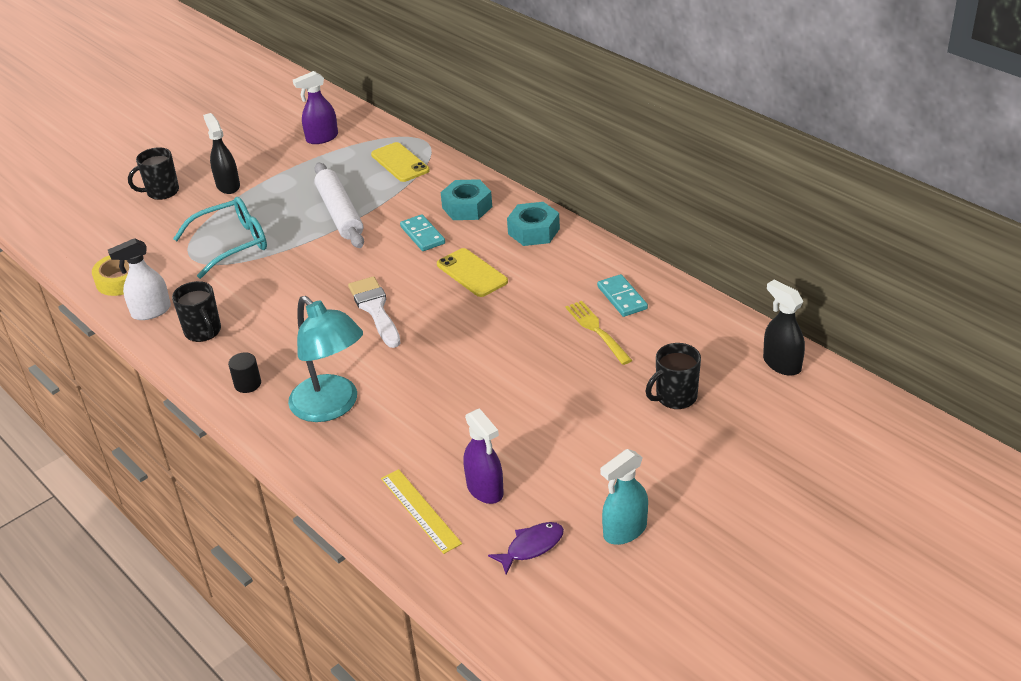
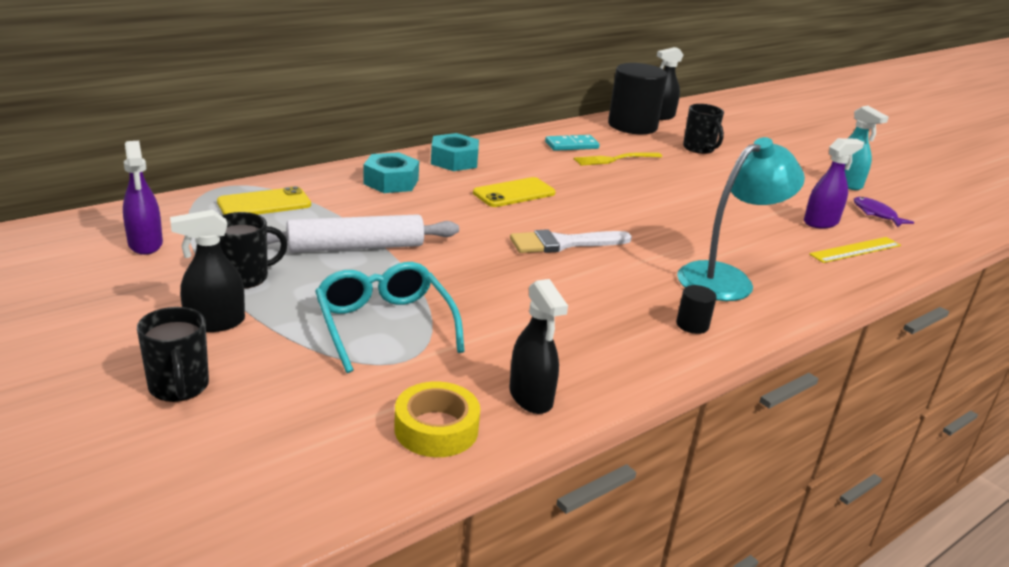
camera: 90 degrees left, 10 degrees down
(151, 312) = (531, 397): white spray bottle -> black spray bottle
(203, 332) = (587, 353): black mug -> black mug (245, 277)
(422, 235) = (432, 207): turquoise domino -> none
(723, 340) = (632, 126): none -> black cylinder

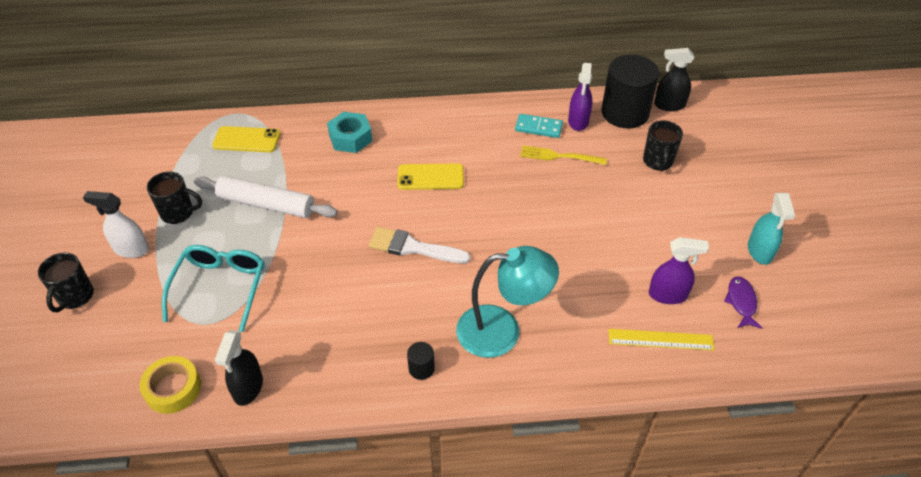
camera: 35 degrees right, 20 degrees up
(145, 244) = (148, 162): purple spray bottle -> purple spray bottle (578, 121)
(214, 323) = (131, 249): black spray bottle -> white spray bottle
(454, 161) = (420, 124): turquoise nut -> none

